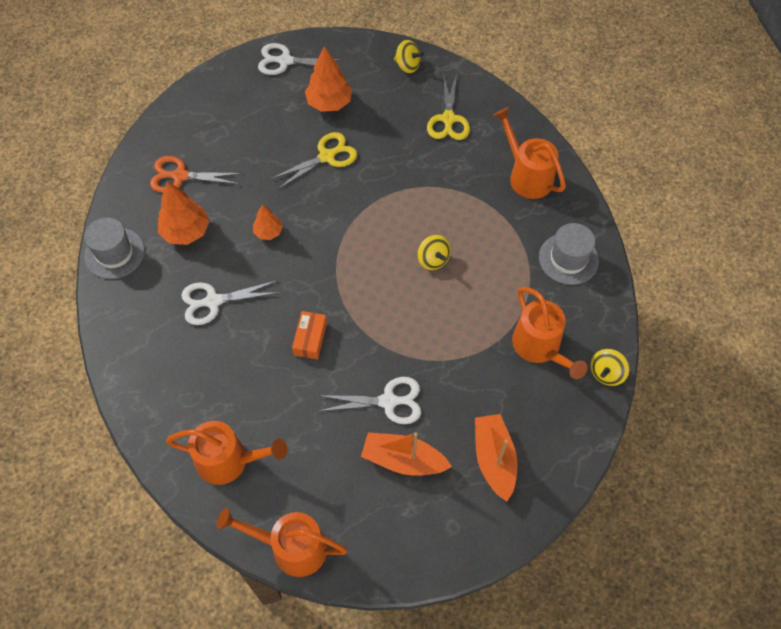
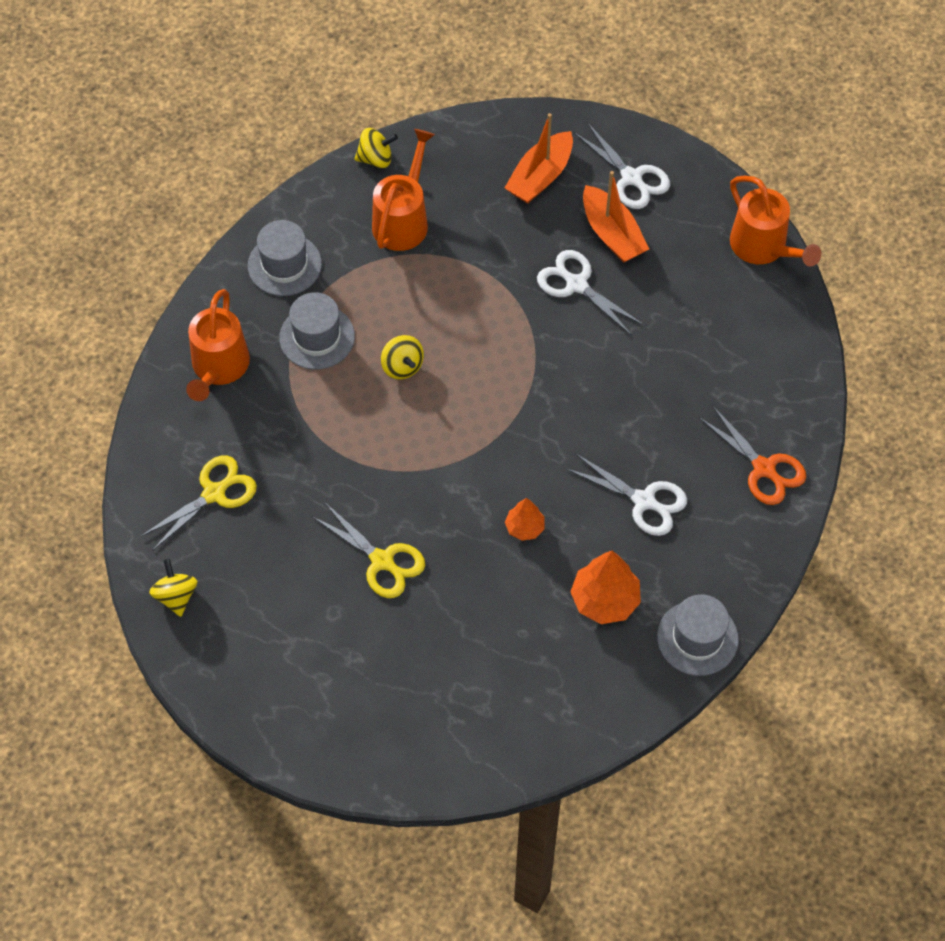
camera: 135 degrees left, 0 degrees up
(180, 176) = (553, 673): orange scissors -> orange scissors (764, 468)
(229, 461) = (755, 348): orange watering can -> none
(285, 61) = (296, 727): white scissors -> white scissors (631, 178)
(310, 339) = (589, 391): orange box -> none
(326, 156) = (382, 561): yellow scissors -> yellow scissors turned 150 degrees counterclockwise
(329, 103) = (309, 625): orange tree -> none
(433, 260) = (402, 366): yellow spinning top -> yellow spinning top turned 135 degrees clockwise
(498, 235) = (317, 337): none -> grey hat

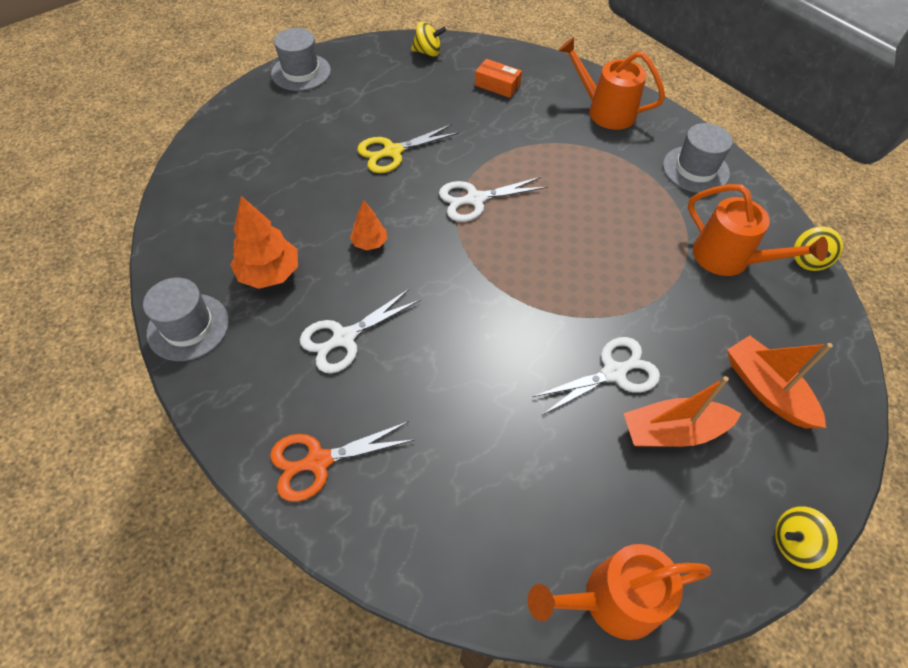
camera: 110 degrees right, 5 degrees down
(214, 493) = (497, 85): yellow scissors -> orange box
(317, 337) = (615, 169): grey hat -> grey hat (301, 72)
(402, 366) = (565, 212): yellow spinning top -> yellow spinning top (794, 543)
(631, 178) = (751, 483): white scissors -> white scissors (475, 199)

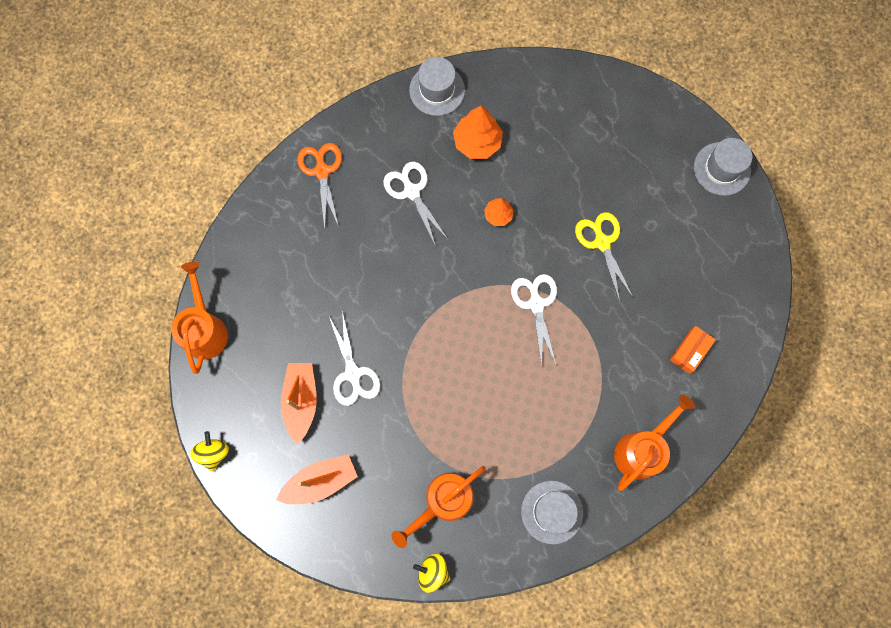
camera: 100 degrees right, 20 degrees up
(428, 52) = (748, 291): yellow spinning top -> none

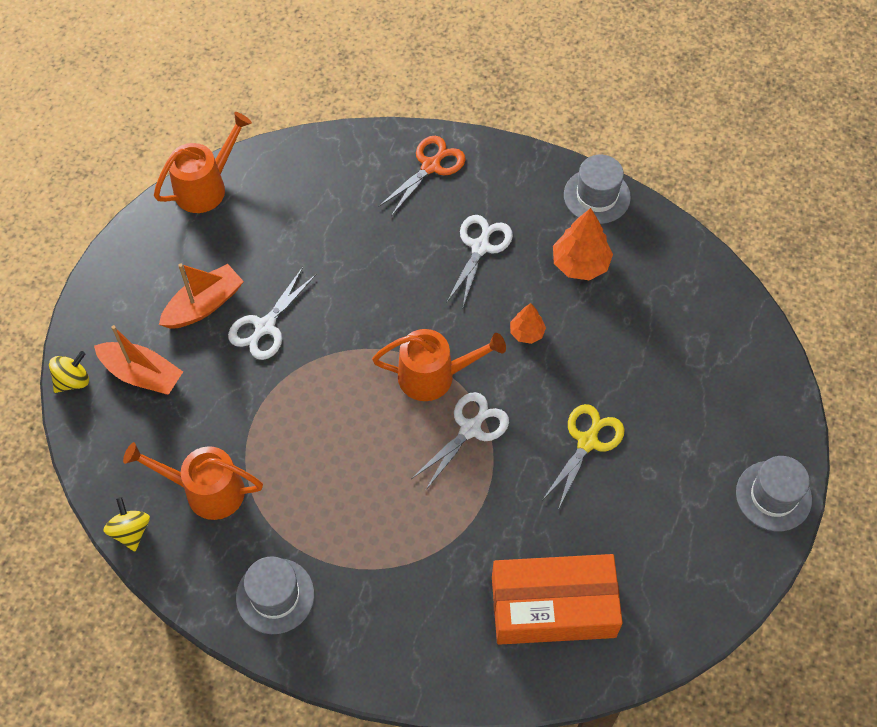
camera: 50 degrees right, 15 degrees down
(213, 453) = (100, 273): yellow spinning top -> yellow spinning top (73, 380)
(642, 449) = (410, 635): orange watering can -> orange watering can (435, 376)
(690, 351) = (553, 606): orange box -> orange box, size x2.27

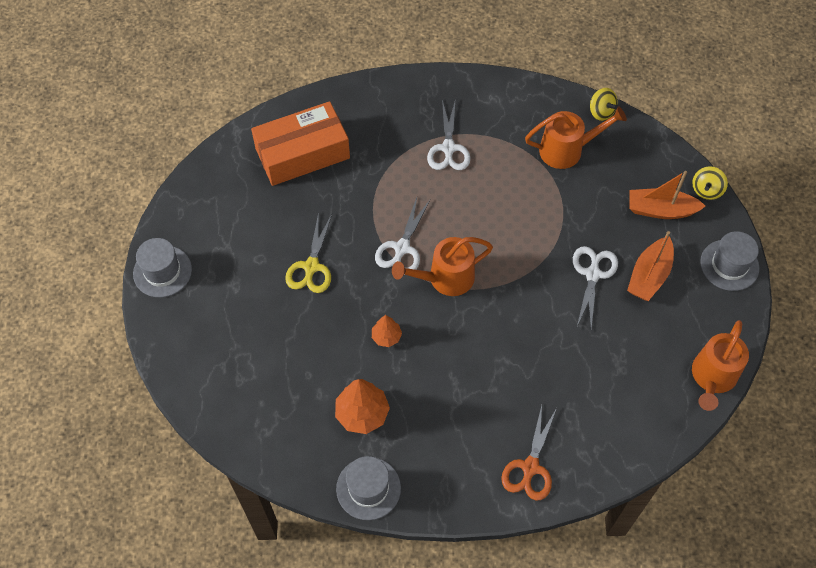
camera: 160 degrees right, 0 degrees up
(275, 596) = (486, 105): grey hat -> grey hat (729, 265)
(480, 247) = (453, 400): white scissors -> white scissors (448, 148)

